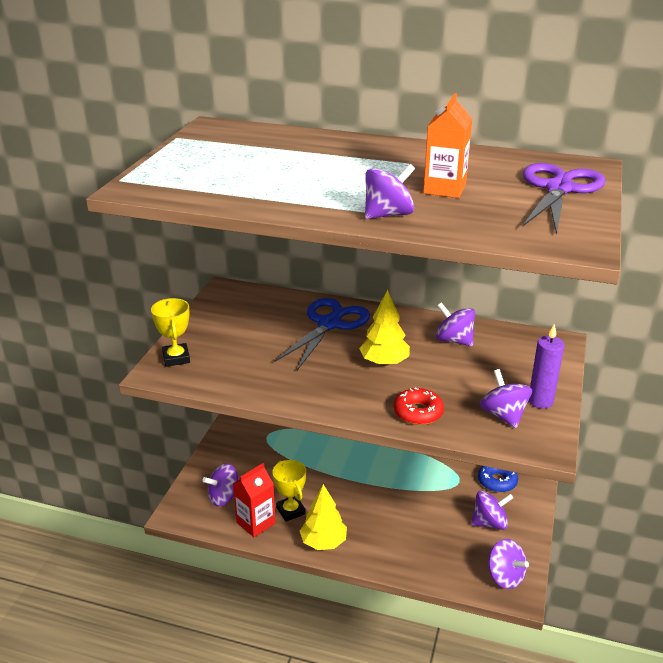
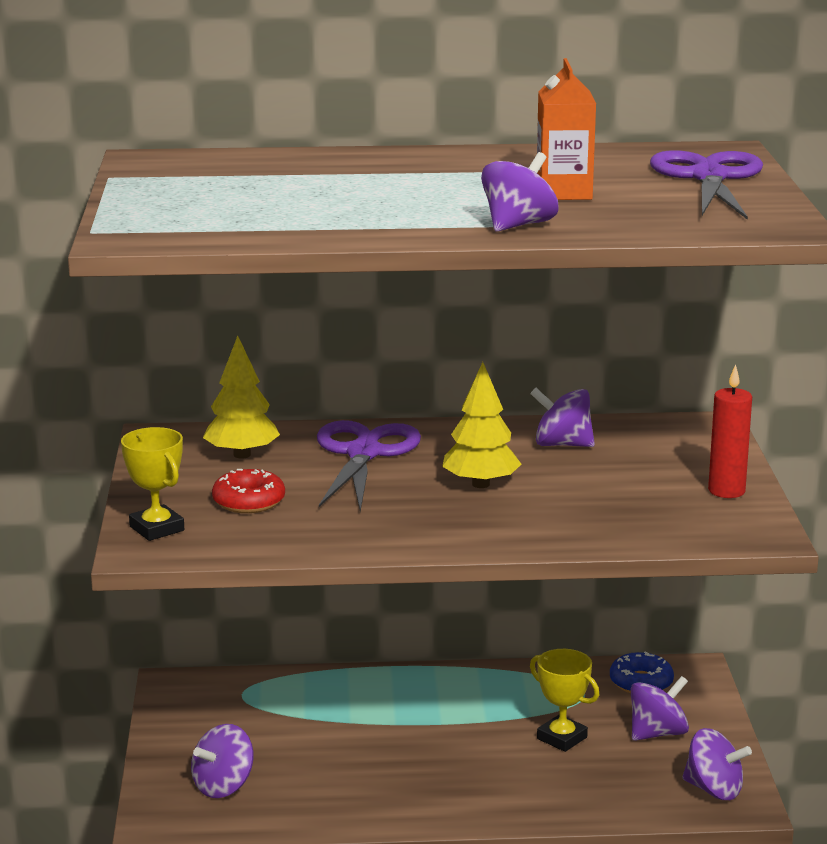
camera: 20 degrees left, 10 degrees down
(255, 523) = (298, 807): red carton -> none
(290, 511) = (345, 781): yellow trophy -> yellow trophy (562, 738)
(323, 542) = (422, 807): yellow tree -> yellow tree (242, 455)
(329, 324) = (363, 453): blue scissors -> purple scissors
(418, 412) = (570, 530): red donut -> red donut (249, 501)
(503, 415) = (687, 513): purple spinning top -> none
(540, 401) = (726, 491): purple candle -> red candle

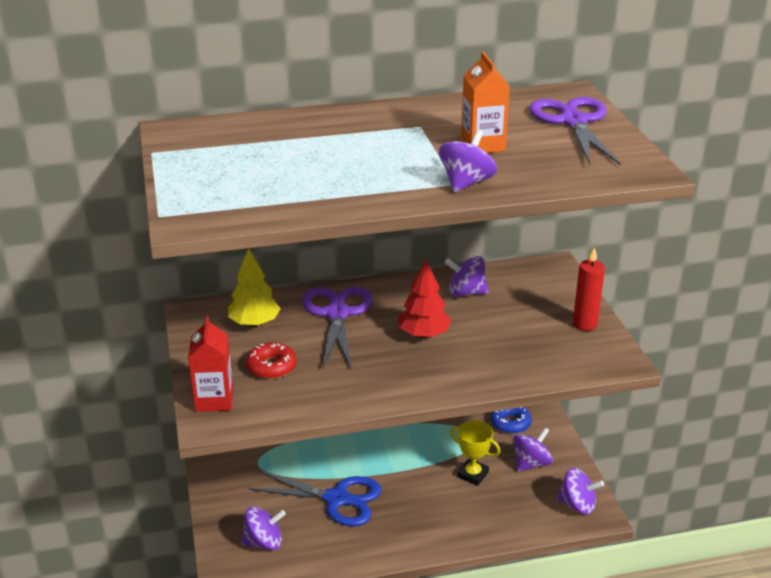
camera: 10 degrees left, 10 degrees up
(156, 528) = (214, 400): yellow trophy -> red carton
(223, 786) = (264, 542): purple spinning top -> purple spinning top turned 135 degrees counterclockwise
(346, 747) = (337, 499): none -> blue scissors
(480, 484) = (423, 334): yellow tree -> red tree

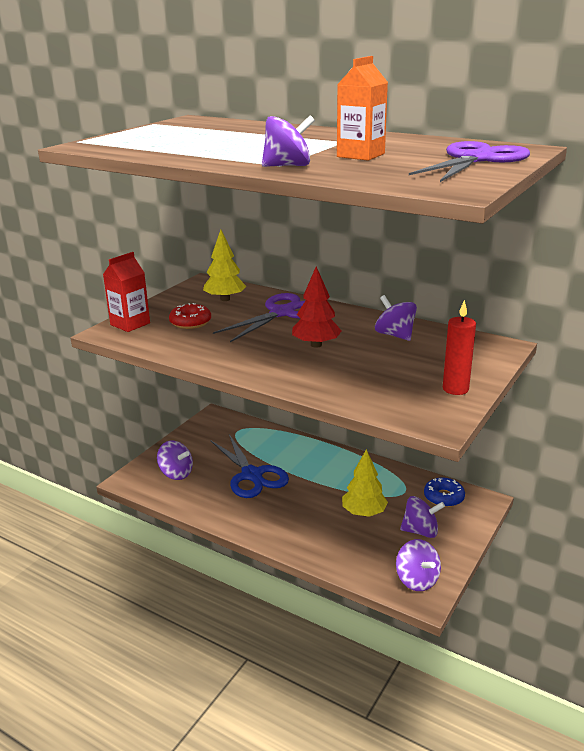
camera: 45 degrees right, 5 degrees down
(473, 474) = (364, 513): yellow trophy -> yellow tree

